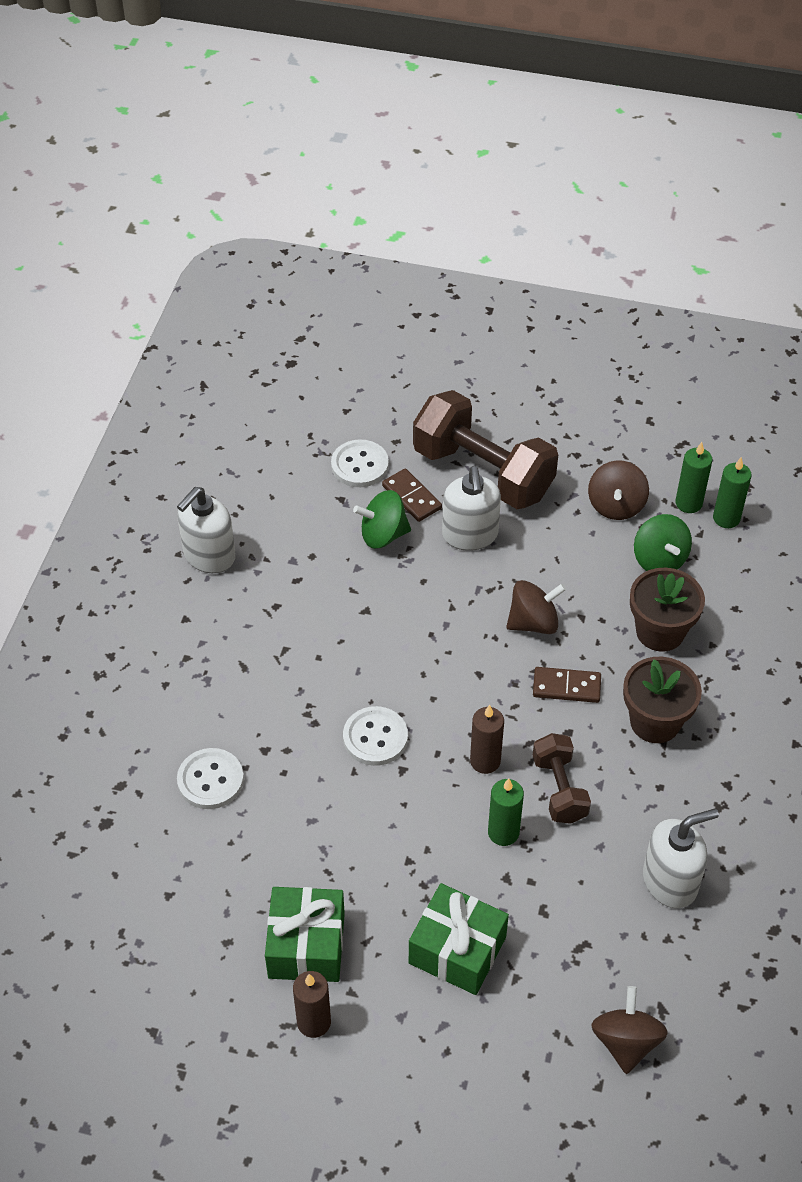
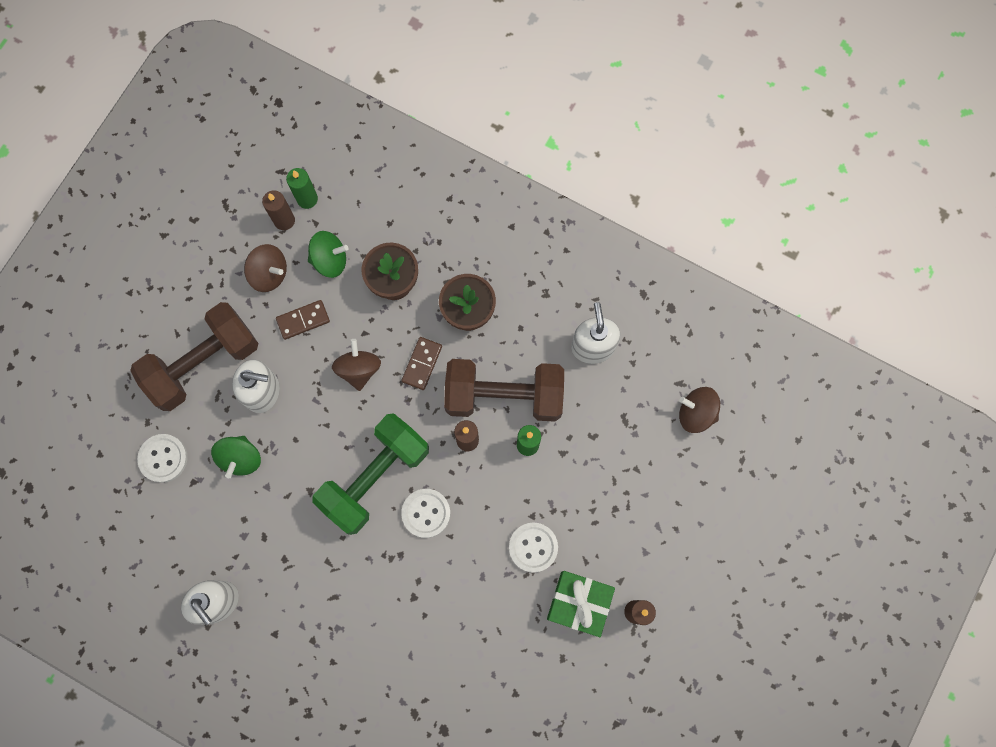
camera: 75 degrees left, 25 degrees up
(210, 780) = (428, 644): white button -> white button (533, 547)
(403, 672) = (375, 477): none -> green dumbbell
(412, 497) = (210, 426): brown domino -> brown domino (303, 320)
(457, 950) = (607, 502): green gift -> none
(559, 789) = (504, 396): brown dumbbell -> brown dumbbell, size x1.89
(688, 503) = (284, 220): green candle -> brown candle

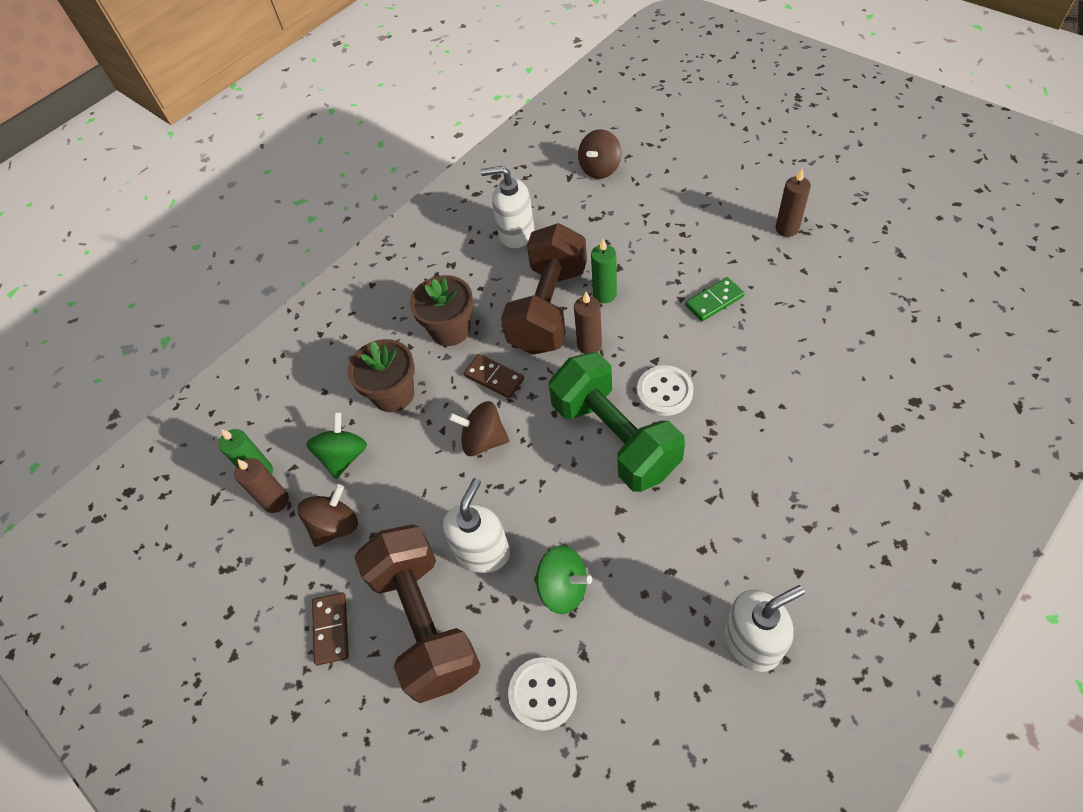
camera: 70 degrees left, 20 degrees down
(303, 320) = (406, 493): brown domino -> brown domino (331, 629)
(533, 547) = (714, 301): white button -> green domino
(579, 603) = (776, 270): green gift -> none

